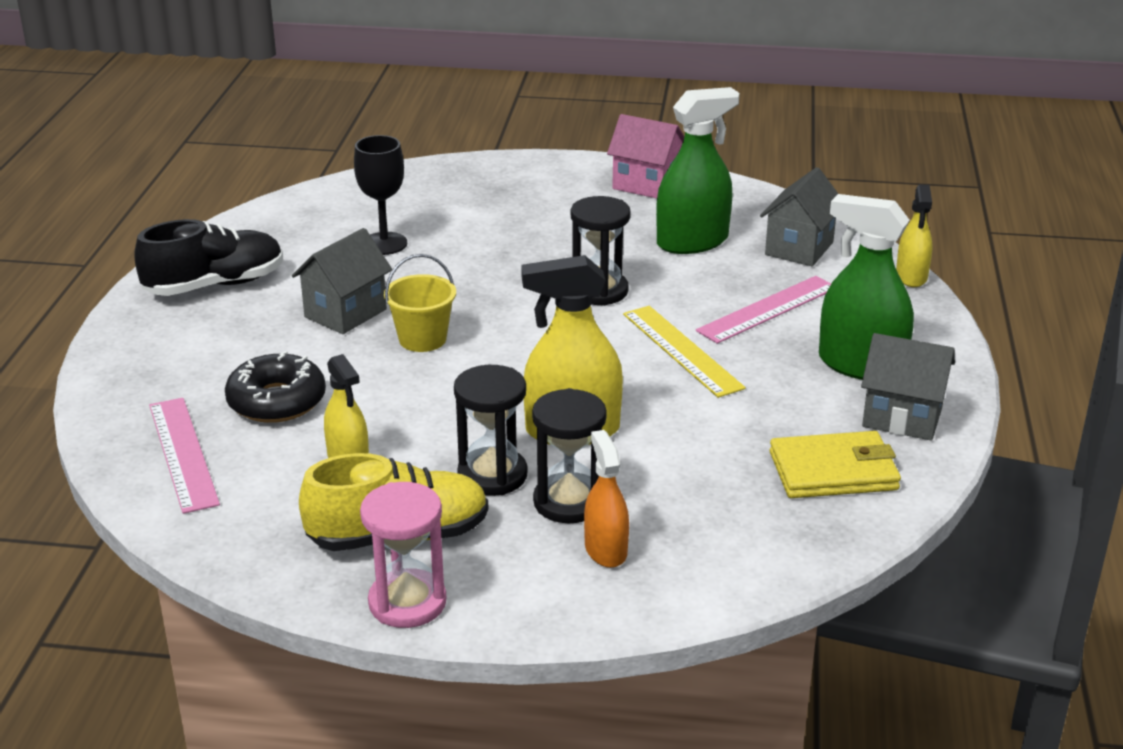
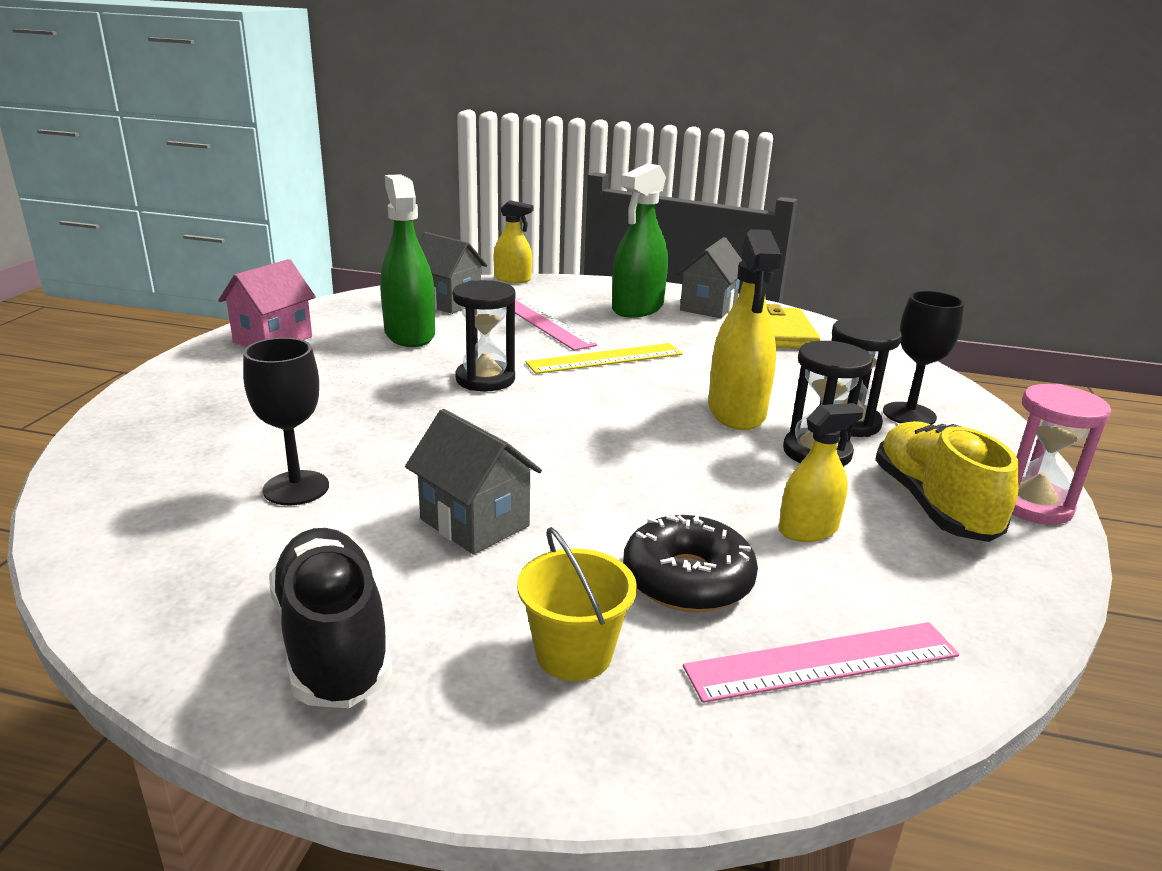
camera: 85 degrees left, 5 degrees down
(422, 339) = (555, 474): yellow bucket -> yellow bucket (574, 654)
(605, 550) = (909, 414): orange spray bottle -> black goblet

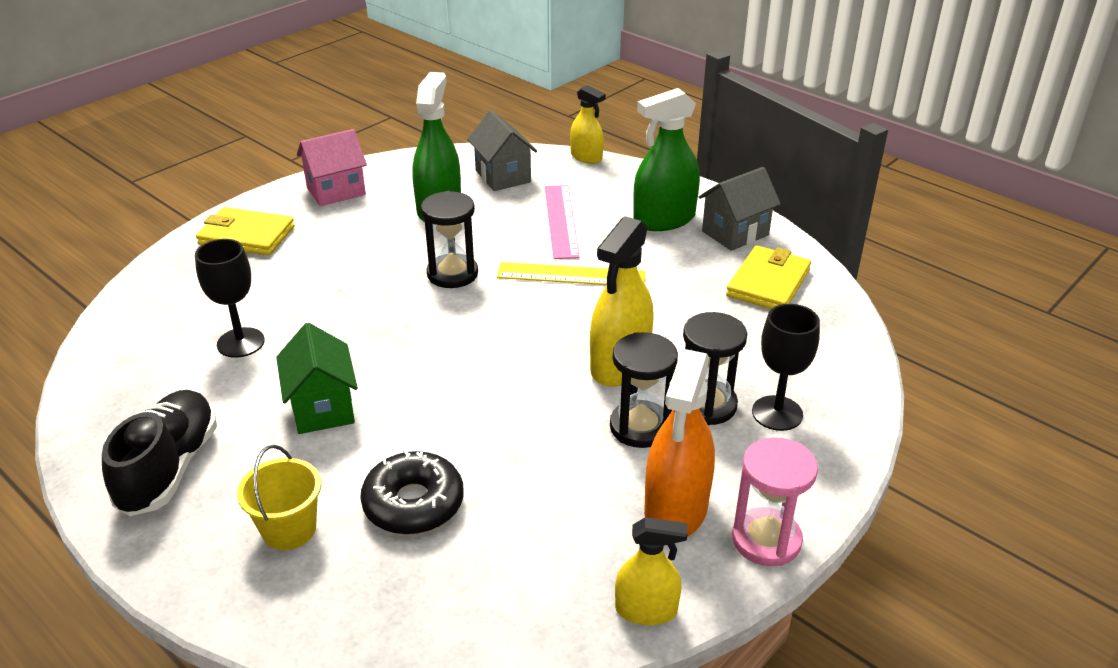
camera: 30 degrees right, 10 degrees up
(197, 393) = (246, 236): none -> yellow wallet
(474, 522) = (323, 408): grey house -> green house
(808, 530) = (545, 495): yellow spray bottle -> yellow spray bottle (646, 610)
(822, 661) = (433, 598): pink ruler -> none
(933, 505) = (676, 509): yellow shoe -> orange spray bottle

